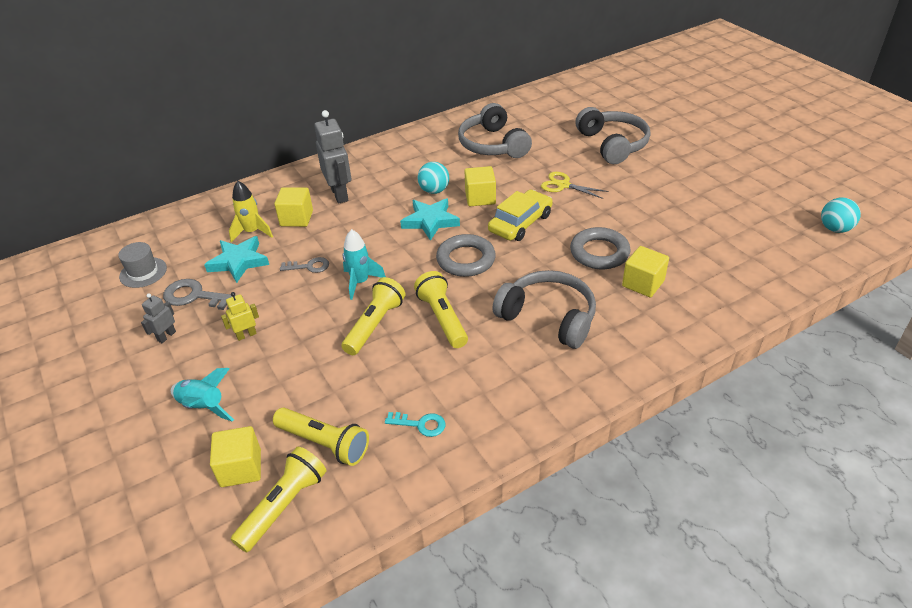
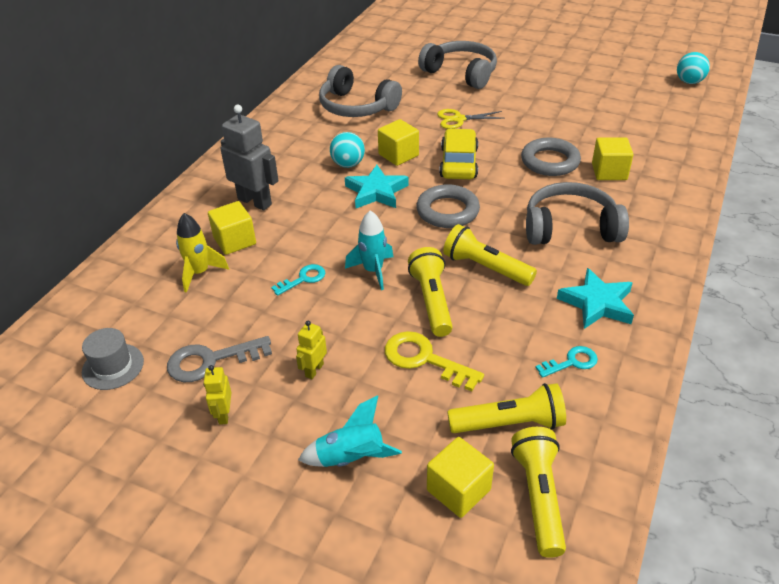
camera: 35 degrees left, 0 degrees up
(166, 336) = (224, 414): grey robot -> yellow robot
(239, 262) = (219, 307): turquoise star -> turquoise star (597, 303)
(309, 266) = (303, 279): grey key -> turquoise key
(321, 365) = (424, 359): none -> yellow key

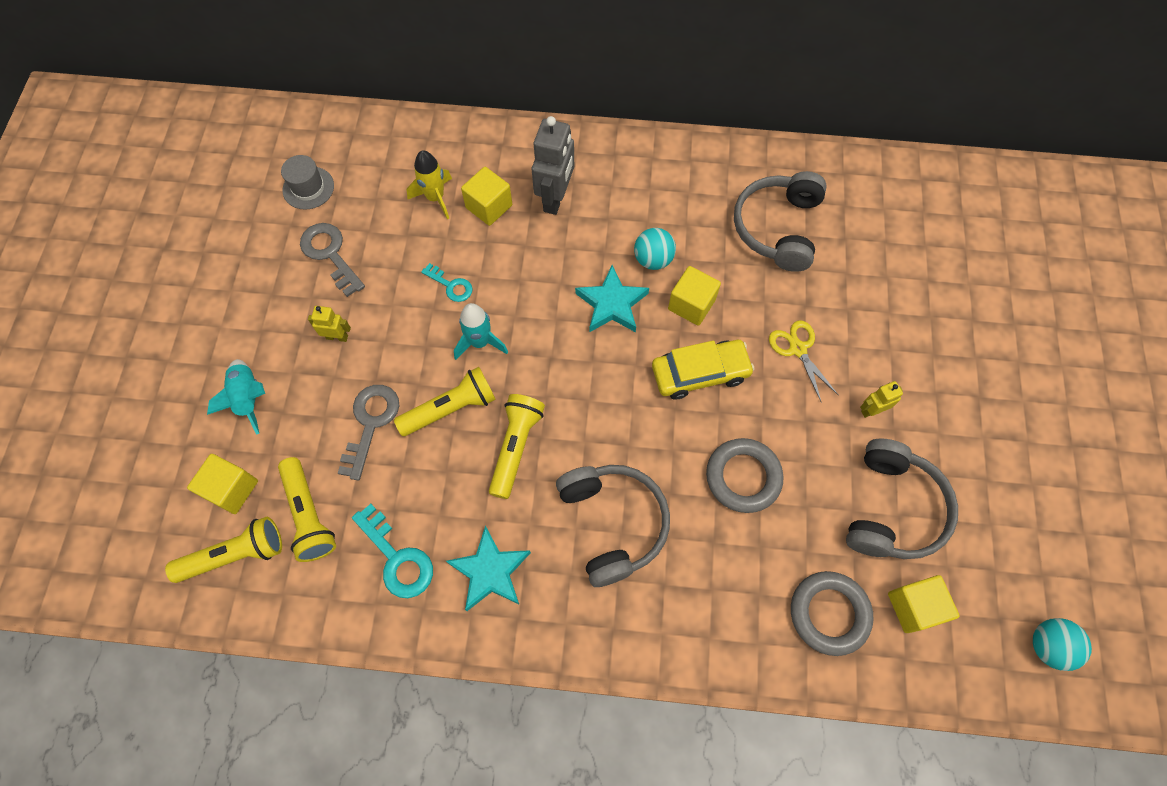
camera: 70 degrees right, 25 degrees up
(224, 414) = (275, 288): yellow robot -> yellow robot (871, 410)
(424, 359) = (370, 423): yellow key -> grey key
(447, 211) = (601, 385): grey ring -> grey ring (829, 613)
(461, 73) = (918, 322): grey headphones -> grey headphones (892, 508)
(571, 362) = (397, 558): turquoise key -> turquoise key, size x1.63
(609, 172) = (747, 553): yellow cube -> yellow cube (914, 607)

